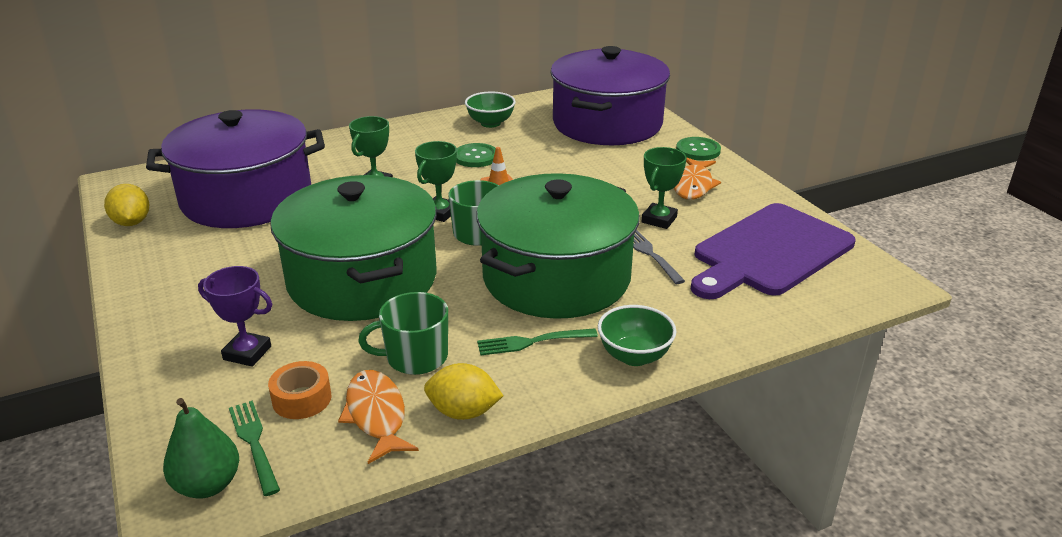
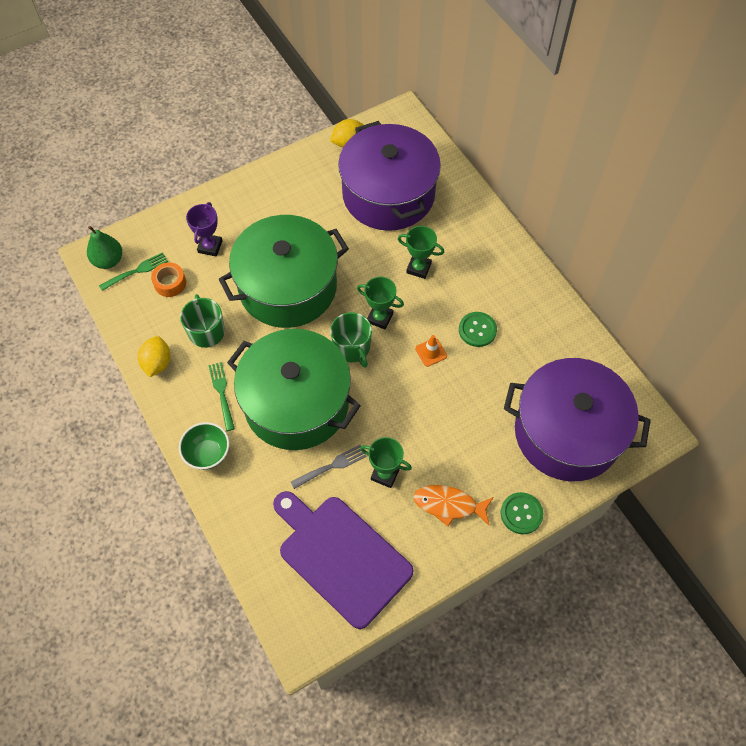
camera: 85 degrees right, 30 degrees up
(376, 415) = (156, 321): orange fish -> none
(490, 123) = (548, 333): green bowl -> none

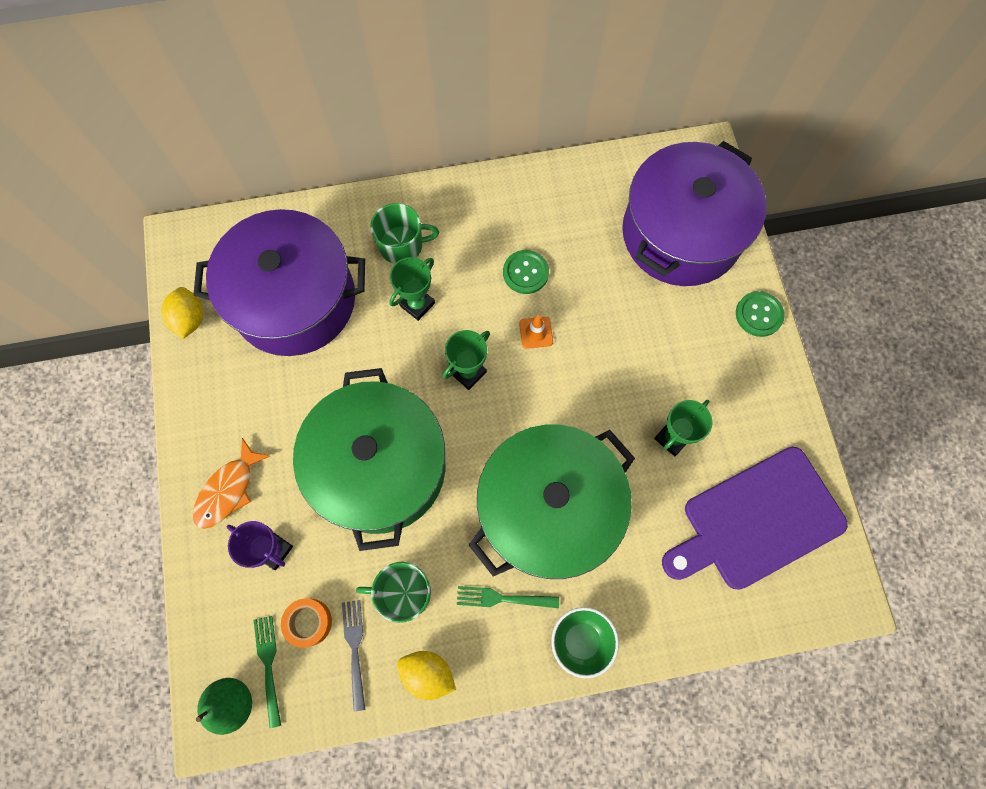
camera: 70 degrees left, 10 degrees up
(331, 466) = (644, 494): grey fork -> grey fork (355, 649)
(352, 348) = (497, 418): green mug -> green mug (402, 245)
(449, 505) = (728, 383): orange fish -> orange fish (228, 490)

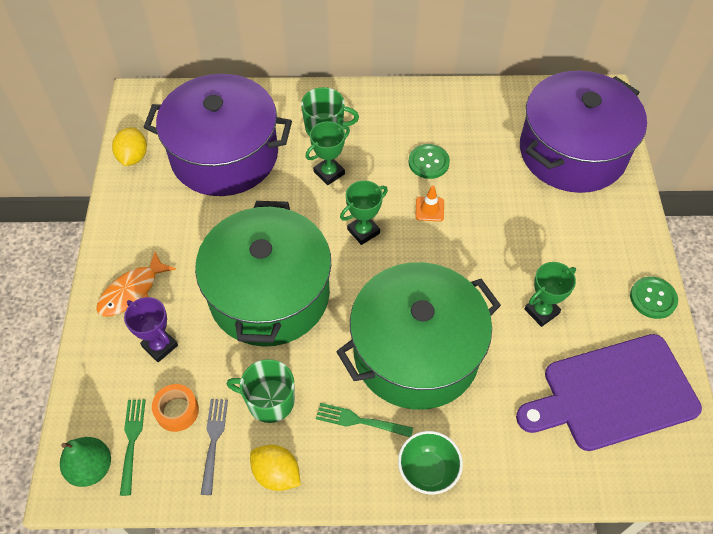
camera: 10 degrees right, 15 degrees down
(759, 314) = (635, 224): green button -> green button (653, 298)

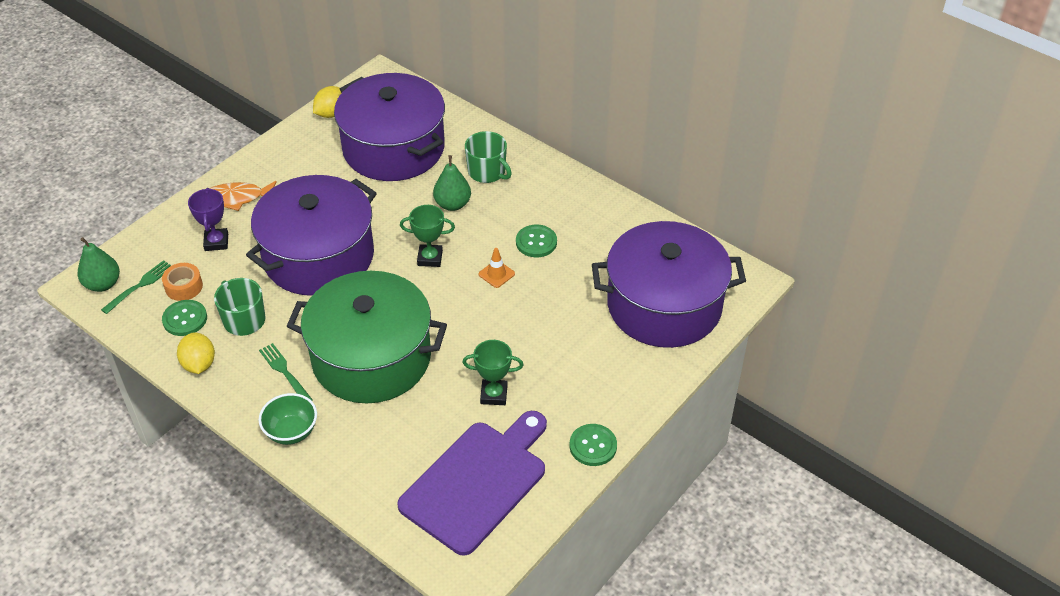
camera: 40 degrees right, 10 degrees down
(213, 441) = (185, 319): grey fork -> green button
(269, 294) = (319, 256): green pot -> purple pot
(329, 173) = (452, 204): green trophy -> green pear
(613, 393) = (477, 482): purple cutting board -> purple cutting board turned 105 degrees clockwise

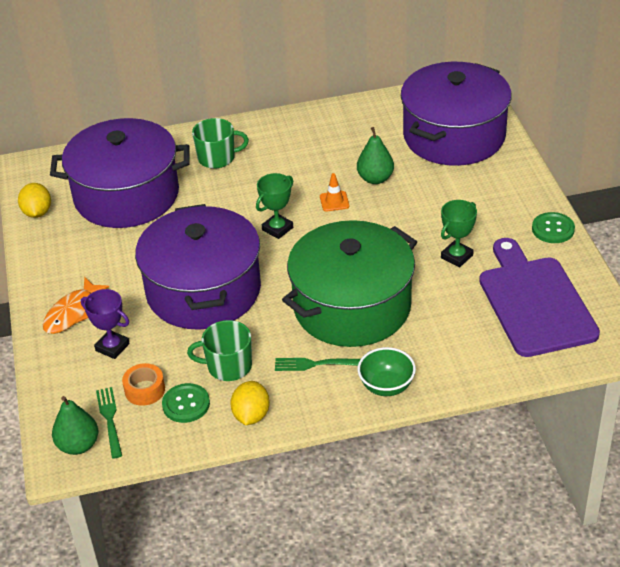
camera: 50 degrees left, 5 degrees down
(199, 364) = (251, 415): yellow lemon -> yellow lemon turned 75 degrees clockwise
(452, 204) = (231, 191): green pear -> green pear (375, 179)
(536, 242) = (323, 167): green button -> none

